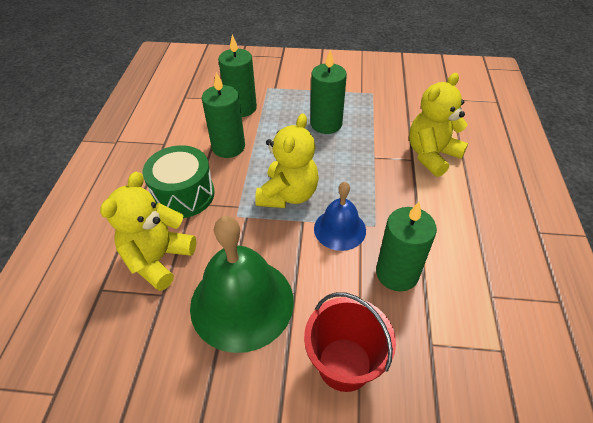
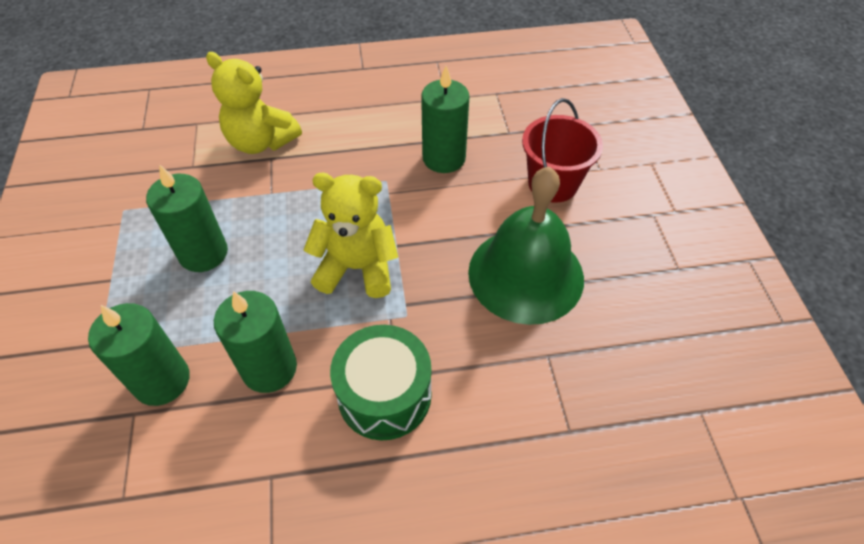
camera: 105 degrees left, 5 degrees up
(158, 259) = (502, 381): yellow teddy bear -> none
(339, 229) = (400, 209): blue bell -> none

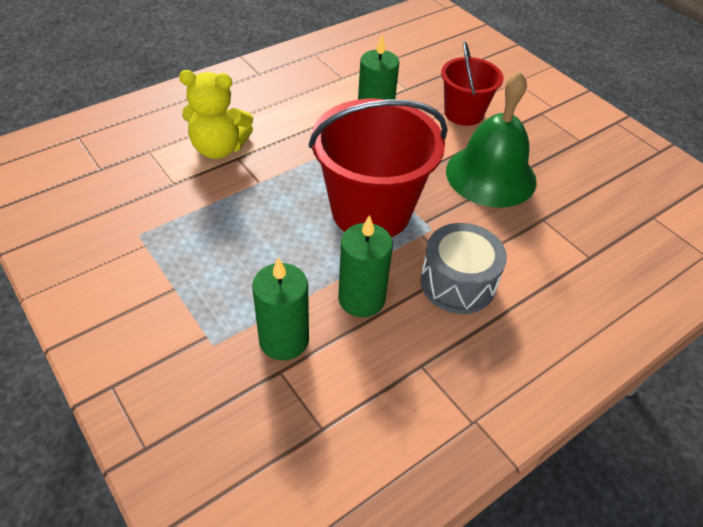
camera: 30 degrees left, 5 degrees down
(203, 253) = (240, 242): green candle -> none
(357, 268) = (371, 211): yellow teddy bear -> red bucket
(384, 395) = (458, 283): green drum -> grey drum

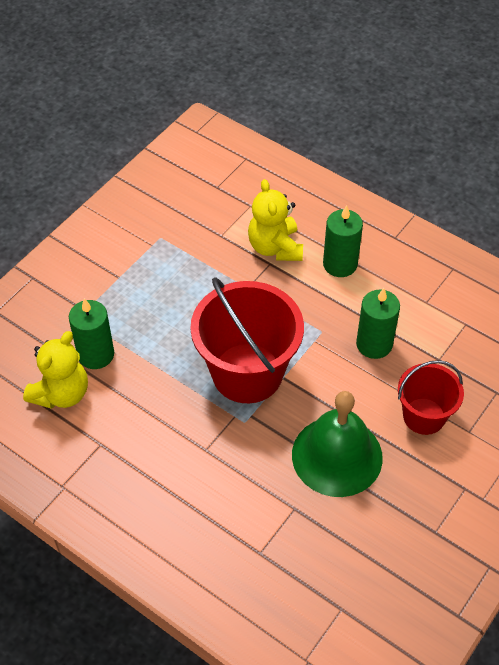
camera: 75 degrees right, 5 degrees up
(329, 392) = (61, 393): none -> yellow teddy bear
(361, 299) = (149, 391): green candle -> green candle (340, 264)
(458, 283) = (189, 453): grey drum -> none

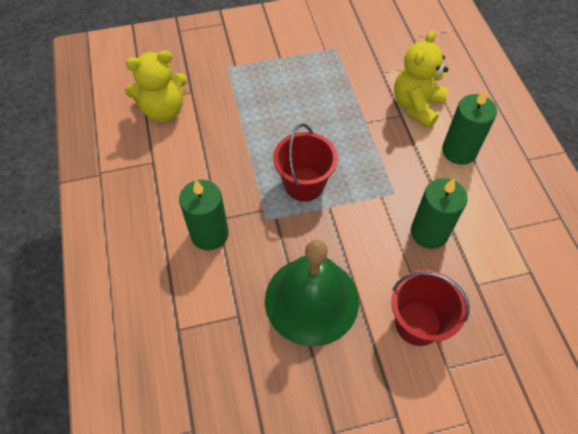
camera: 40 degrees right, 5 degrees up
(96, 354) = (211, 99): green candle -> green candle (209, 234)
(247, 373) = (304, 184): red bucket -> red bucket, size x0.58

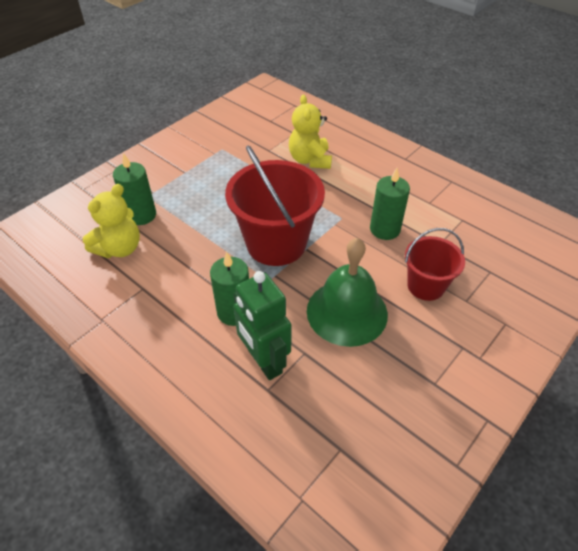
camera: 35 degrees left, 10 degrees down
(196, 300) = (264, 361): none -> green robot
(304, 184) = (276, 243): red bucket -> red bucket, size x1.73
(459, 151) = (360, 173): green candle -> green candle (141, 215)

